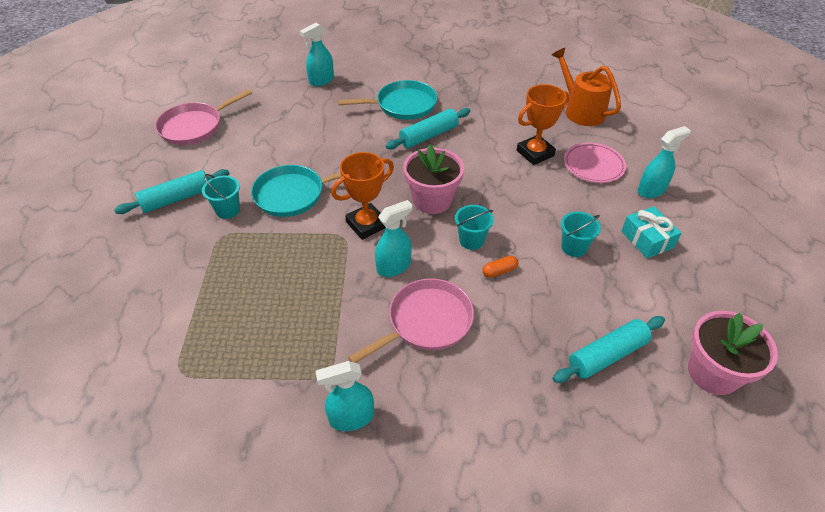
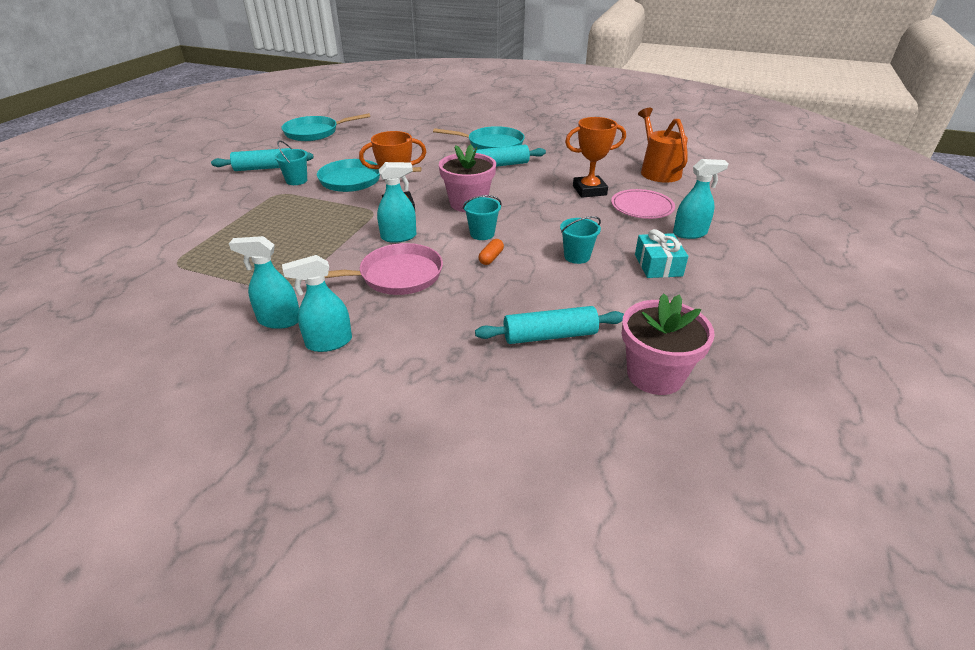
camera: 20 degrees right, 10 degrees down
(194, 127) = (314, 132): pink pan -> turquoise pan
(321, 80) = (436, 122): turquoise spray bottle -> turquoise spray bottle (329, 342)
(499, 271) = (491, 258): orange capsule -> orange capsule turned 60 degrees counterclockwise

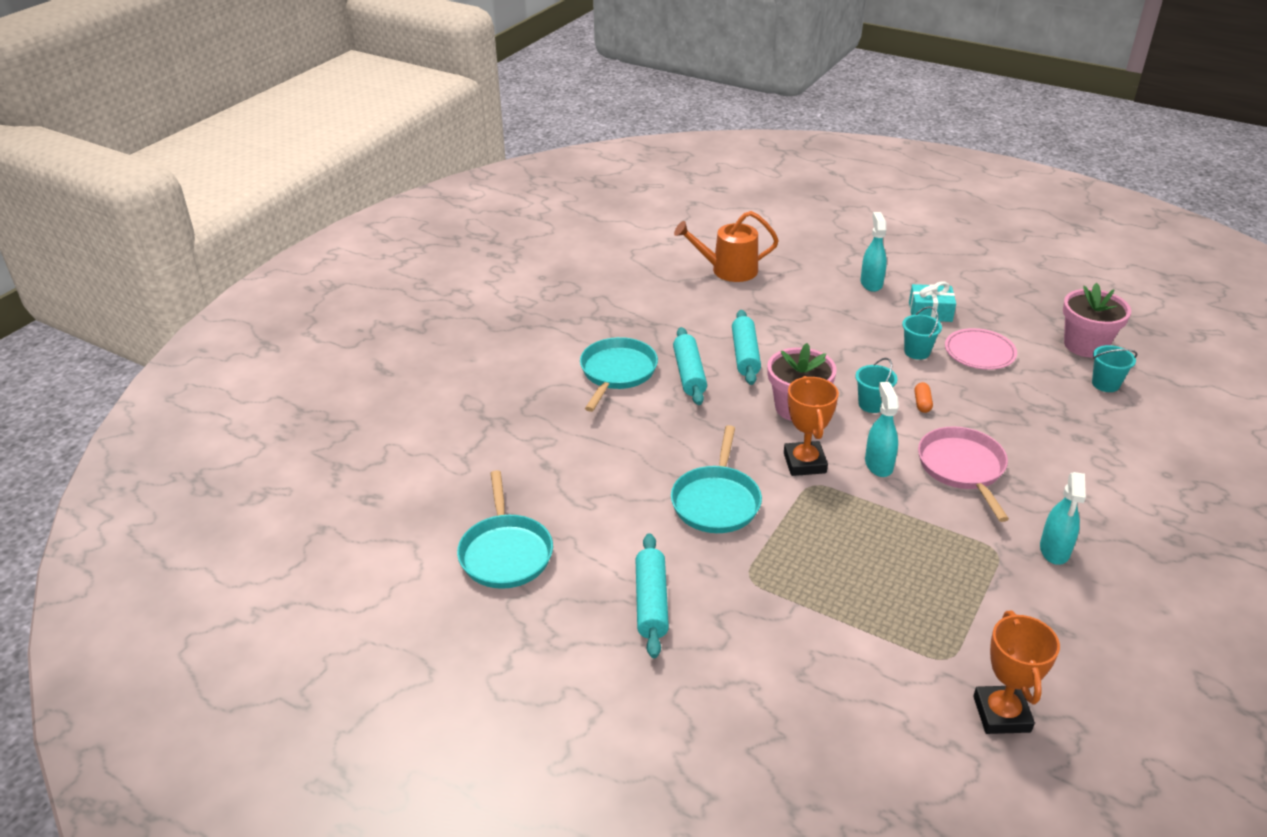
camera: 80 degrees left, 0 degrees up
(296, 180) = (706, 562): turquoise bucket -> turquoise bucket (1105, 384)
(329, 342) = (1083, 513): turquoise spray bottle -> none
(491, 258) = (922, 403): orange capsule -> orange capsule turned 60 degrees clockwise
(549, 335) = (1047, 385): turquoise rolling pin -> turquoise rolling pin (745, 355)
(589, 190) = (772, 321): orange trophy -> orange trophy (1001, 714)
(642, 207) = (815, 297): pink plate -> pink plate (979, 352)

